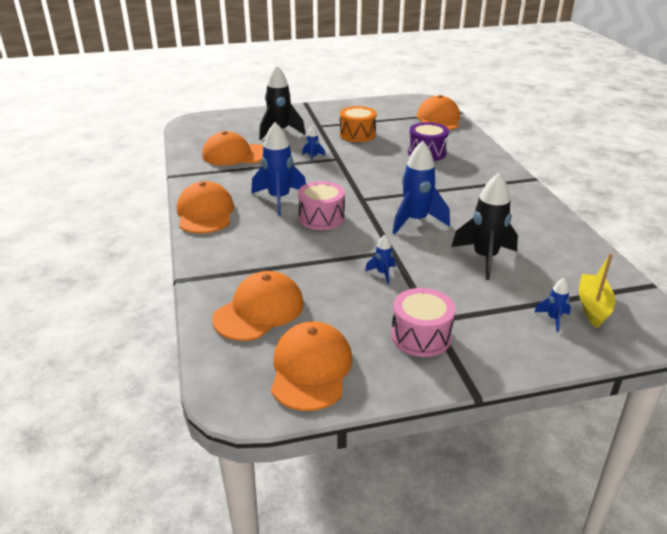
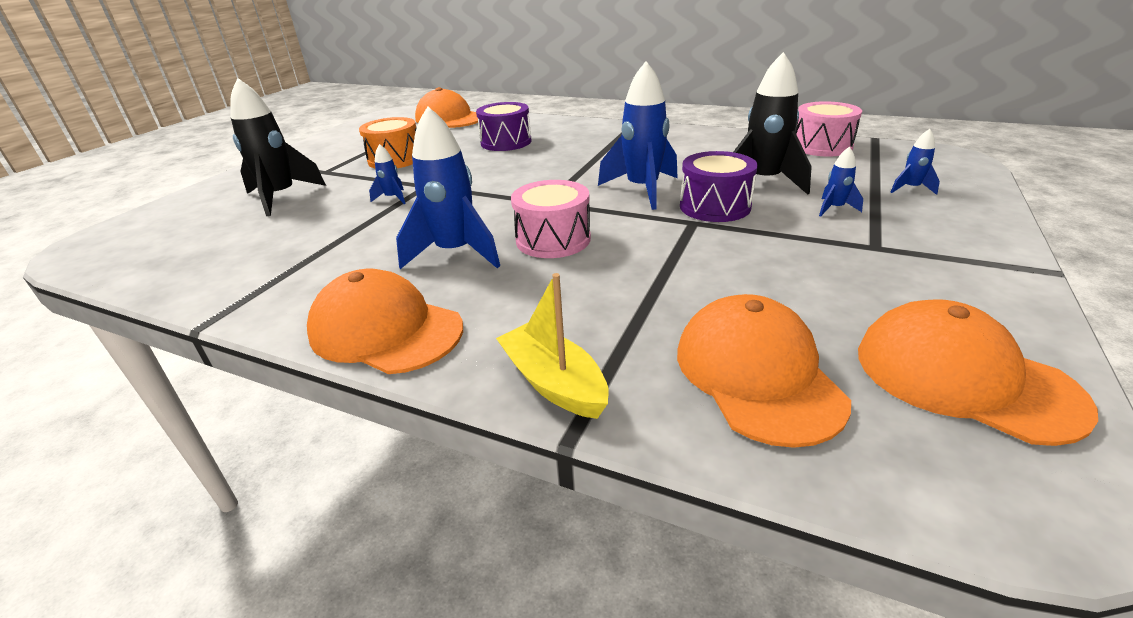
camera: 50 degrees left, 0 degrees up
(235, 154) = (266, 246): orange cap -> none
(382, 273) = (740, 243): blue rocket -> blue rocket (834, 209)
(421, 336) = (909, 265): pink drum -> pink drum (821, 146)
(422, 252) = (715, 206): none -> purple drum
(593, 307) = (897, 167): yellow boat -> yellow boat (554, 382)

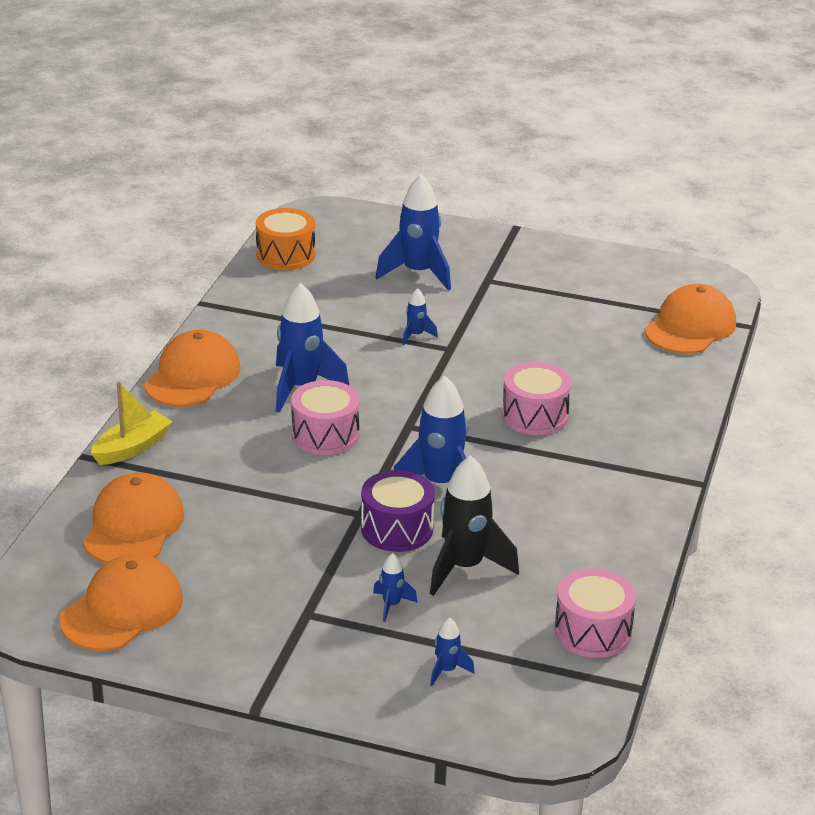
camera: 80 degrees right, 0 degrees up
(281, 197) = (418, 273): black rocket -> blue rocket
(395, 159) = (526, 315): orange drum -> orange drum (285, 255)
(506, 142) = (592, 382): purple drum -> none
(545, 158) = (535, 416): none -> pink drum
(757, 374) = (133, 526): orange cap -> orange cap turned 60 degrees counterclockwise

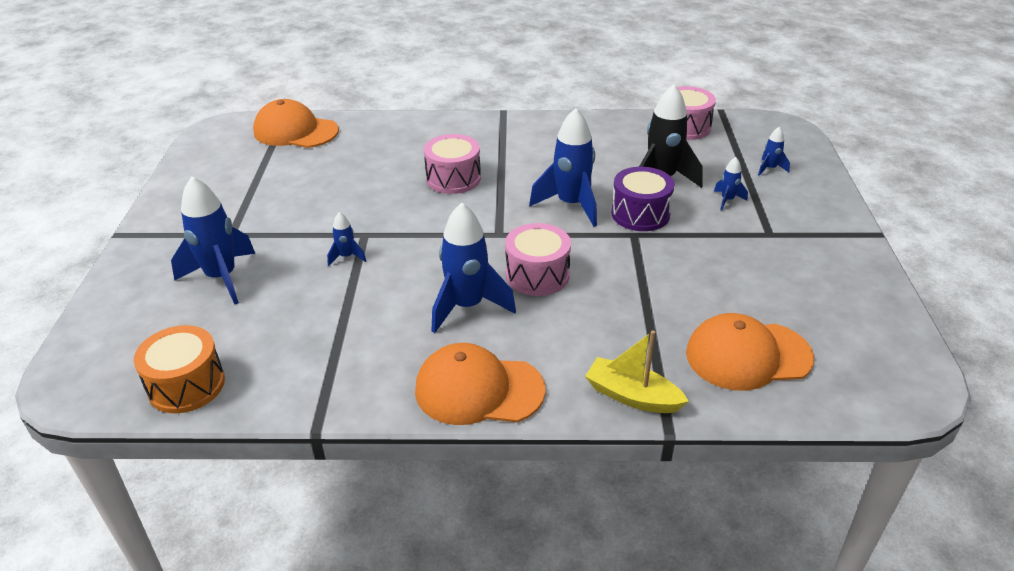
camera: 105 degrees left, 5 degrees up
(122, 609) = (855, 328): orange cap -> none

